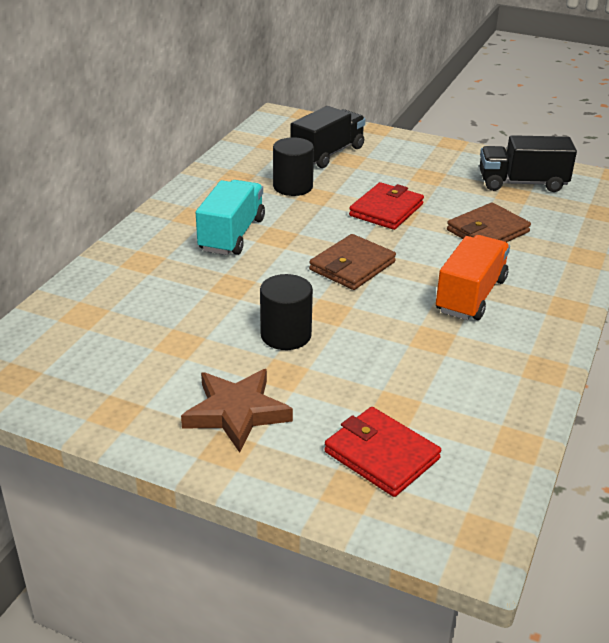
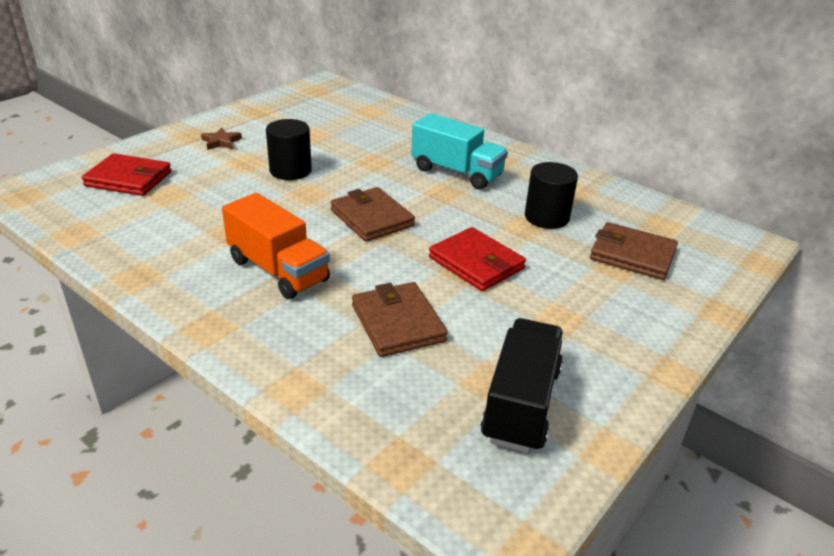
camera: 105 degrees right, 0 degrees up
(236, 413) = (221, 142): brown star -> brown star, size x0.53
(327, 154) = (632, 255): black truck -> brown wallet
(381, 455) = (129, 179): red wallet -> red wallet turned 45 degrees clockwise

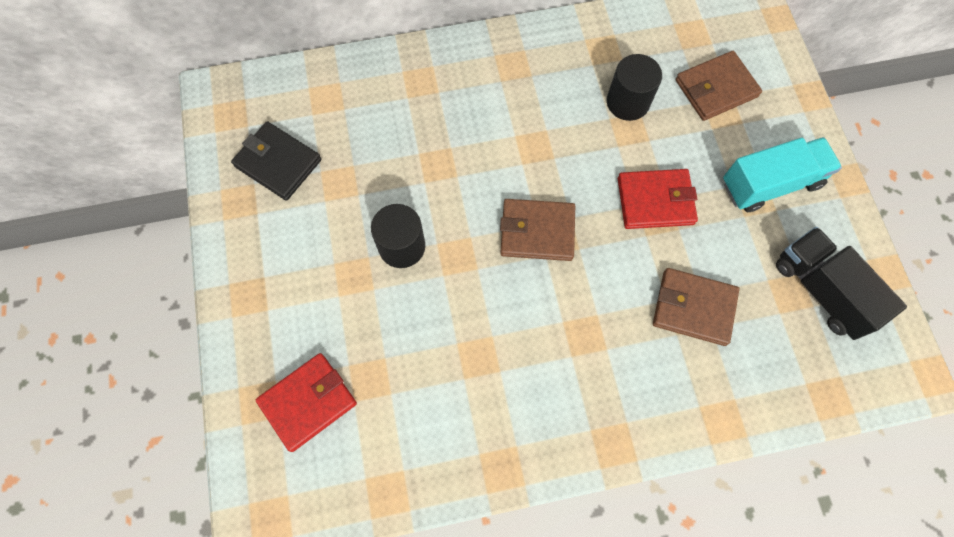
camera: 50 degrees left, 35 degrees up
(221, 142) = (288, 276): brown star -> none
(278, 270) = (568, 352): orange truck -> none
(301, 113) = (278, 163): none -> black wallet
(456, 172) = (509, 112): turquoise truck -> turquoise truck (770, 184)

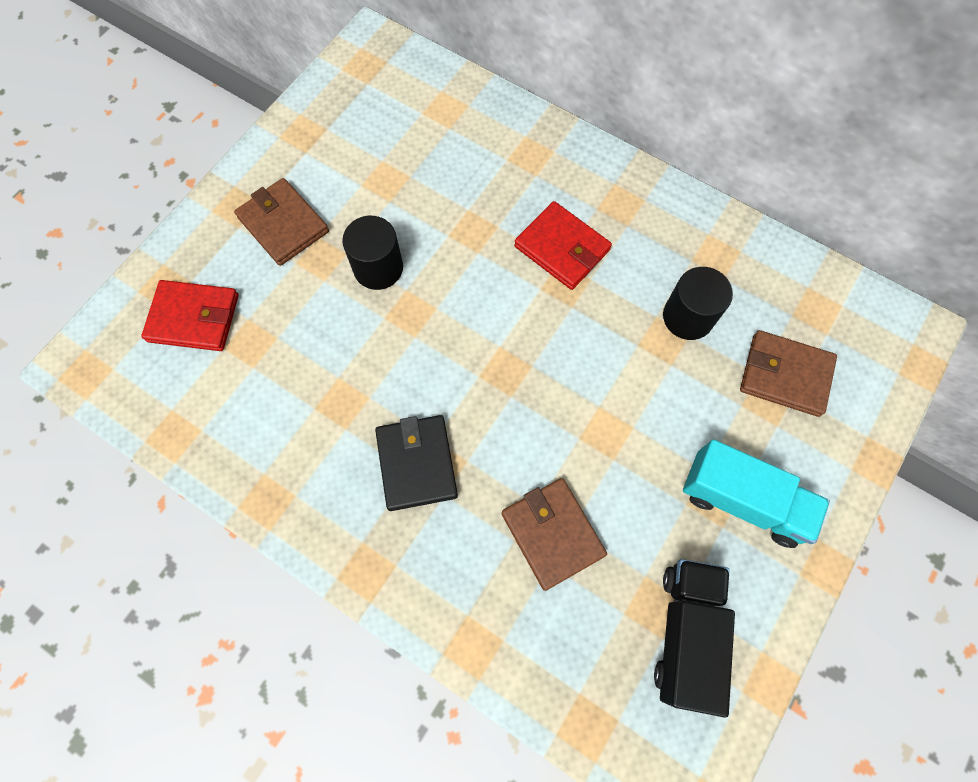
camera: 45 degrees right, 0 degrees up
(278, 163) = (359, 128): black wallet -> black wallet (416, 463)
(537, 232) = (492, 352): brown wallet -> brown wallet (283, 224)
(655, 201) = (619, 418): red wallet -> red wallet (562, 248)

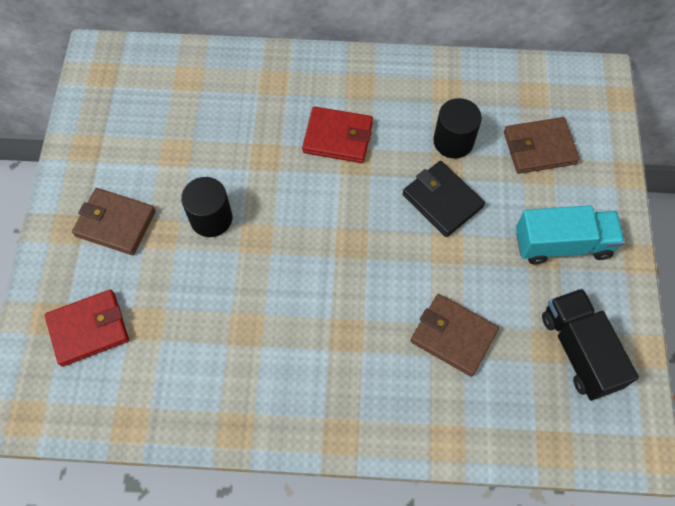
camera: 30 degrees left, 5 degrees down
(416, 463) = (329, 341): black wallet -> black wallet (442, 200)

